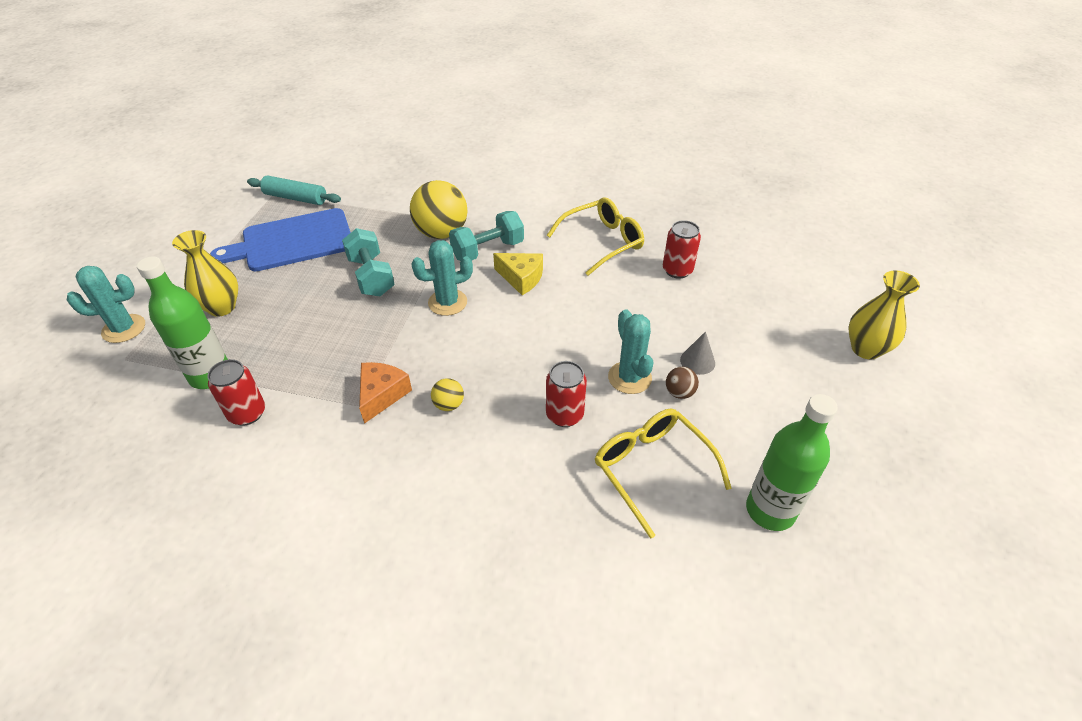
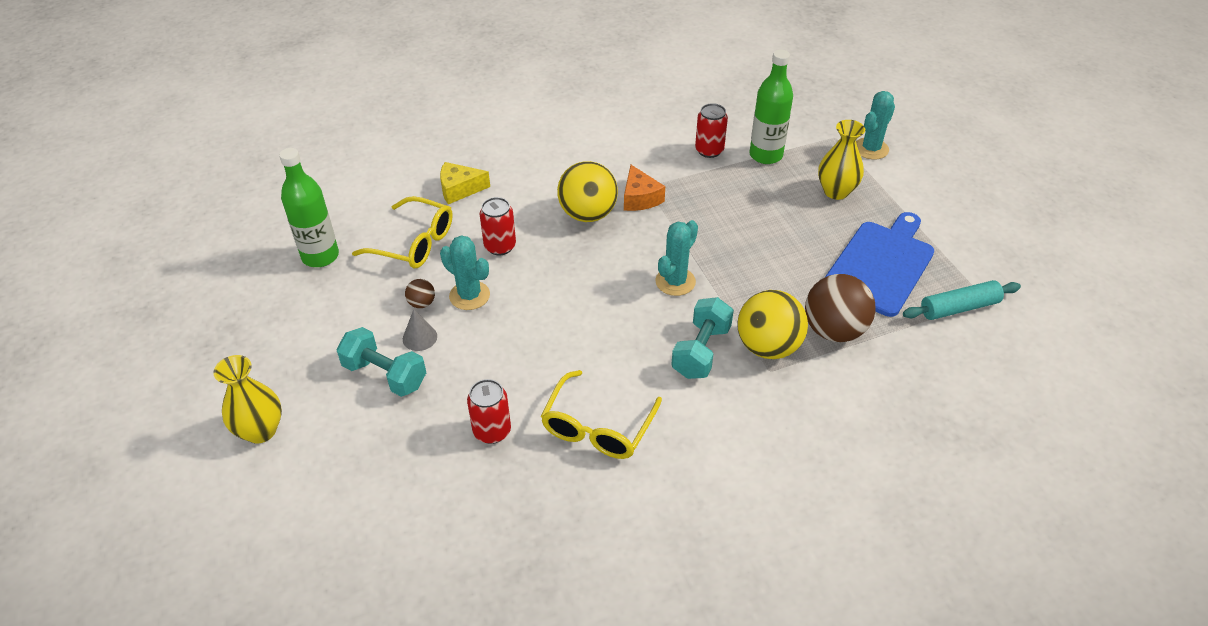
camera: 145 degrees right, 0 degrees up
(371, 276) = (767, 270): turquoise dumbbell -> turquoise dumbbell (385, 375)
(388, 222) = (833, 330): none -> brown ball
(449, 405) = (588, 214): yellow ball -> yellow ball, size x2.22
(521, 278) = (638, 338): yellow cheese -> yellow cheese (459, 189)

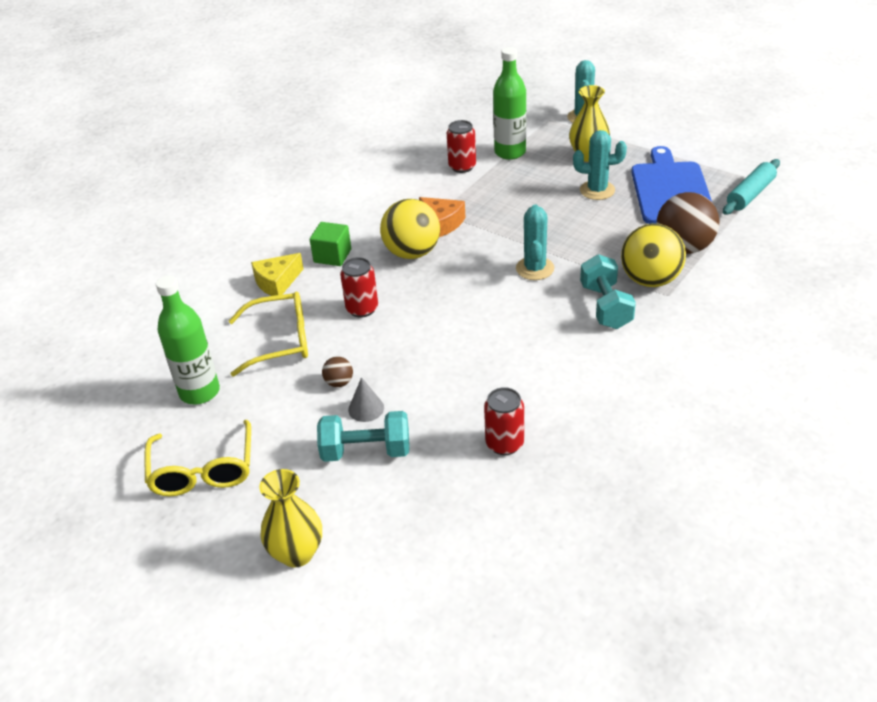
camera: 30 degrees left, 5 degrees down
(469, 295) = (375, 357): turquoise cactus -> turquoise cactus (597, 190)
(523, 186) = (332, 256): none -> green cube
(597, 427) = (585, 397): yellow glasses -> yellow glasses (203, 470)

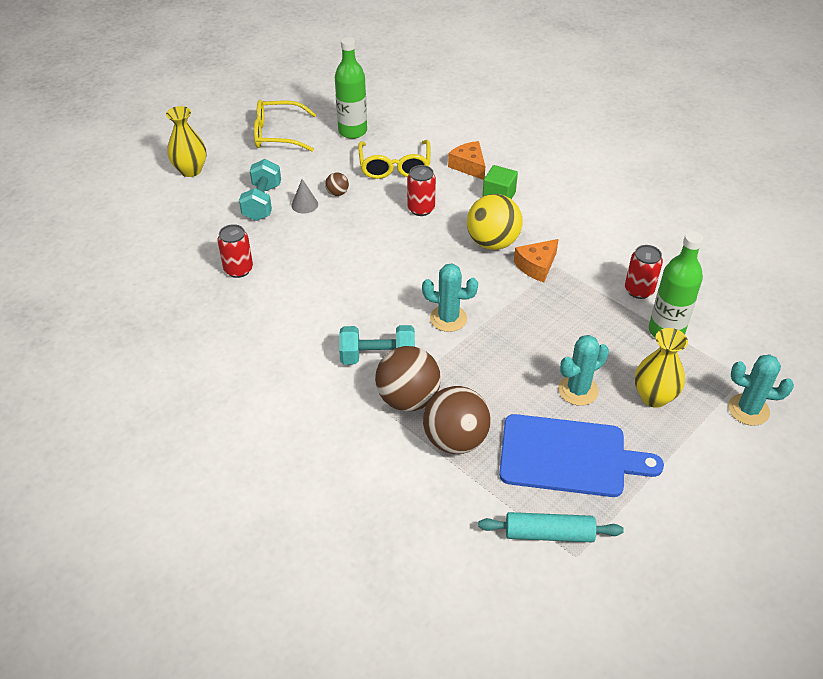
camera: 95 degrees right, 5 degrees up
(277, 282) = (469, 166): yellow cheese -> orange cheese
(597, 190) = (578, 390): turquoise cactus -> turquoise cactus turned 45 degrees clockwise
(650, 280) = (408, 399): yellow ball -> brown ball
(750, 194) = (549, 533): turquoise rolling pin -> turquoise rolling pin turned 45 degrees counterclockwise

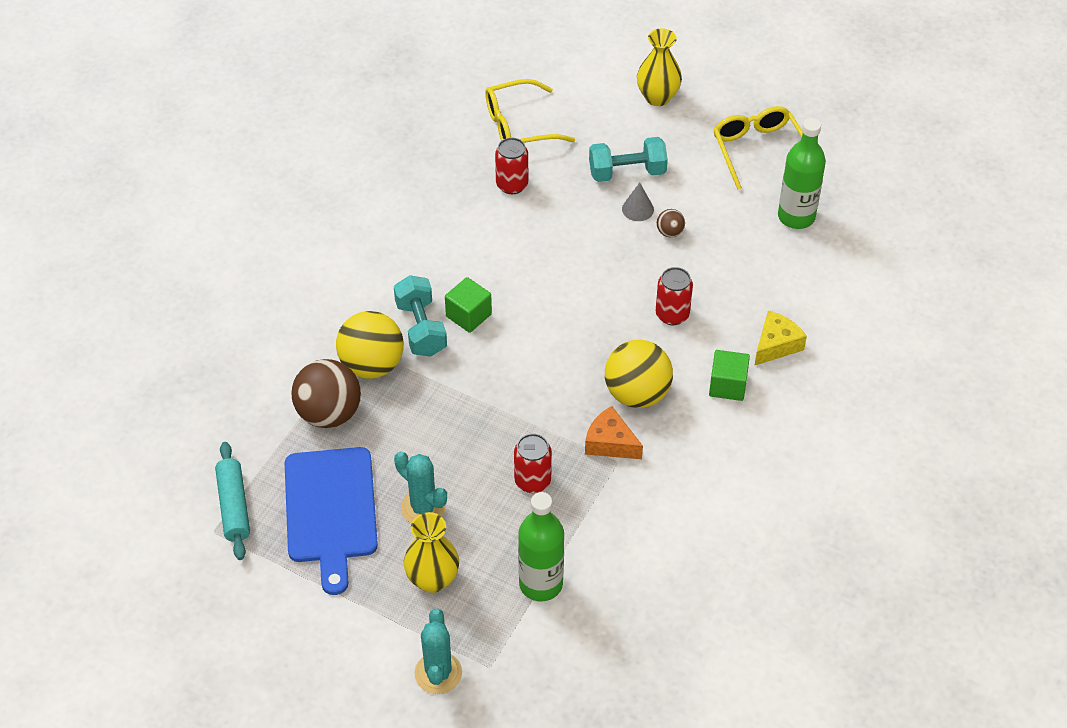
camera: 75 degrees right, 5 degrees up
(375, 323) = (468, 315): none -> green cube
(394, 167) = (742, 273): yellow glasses -> yellow glasses (518, 126)
(408, 399) = (372, 365): brown ball -> yellow ball
(448, 318) = (496, 376): turquoise cactus -> none
(469, 166) = (776, 345): orange cheese -> yellow cheese
(639, 290) = (603, 550): red can -> red can (532, 481)

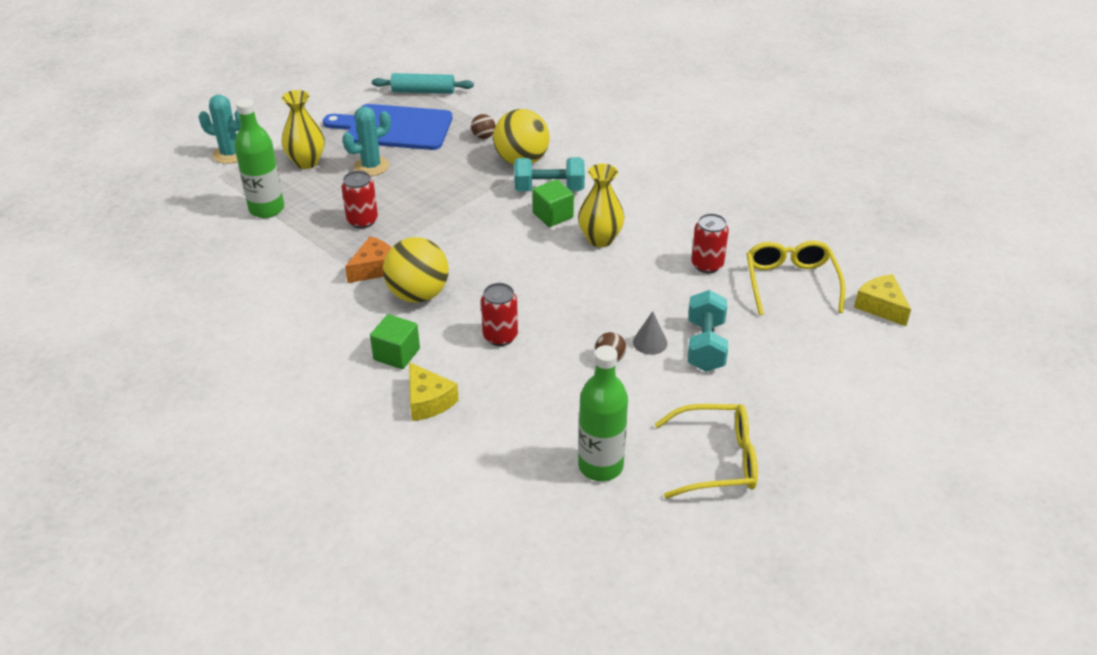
camera: 105 degrees right, 10 degrees down
(329, 413) = (483, 137): brown ball -> brown ball, size x0.45
(531, 67) = (881, 306): none -> yellow cheese
(657, 97) = (821, 394): yellow vase -> yellow vase (600, 239)

